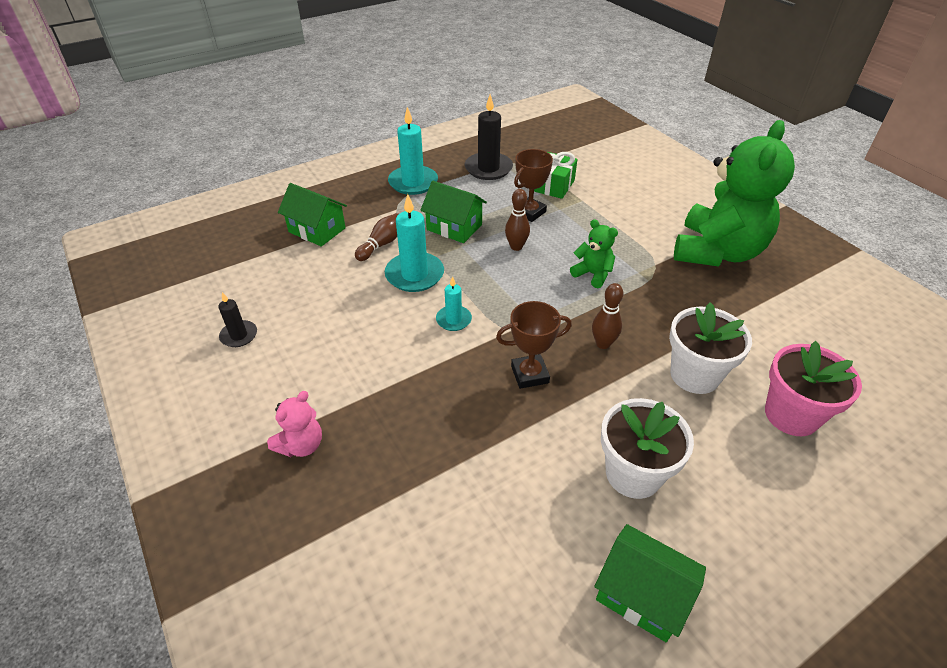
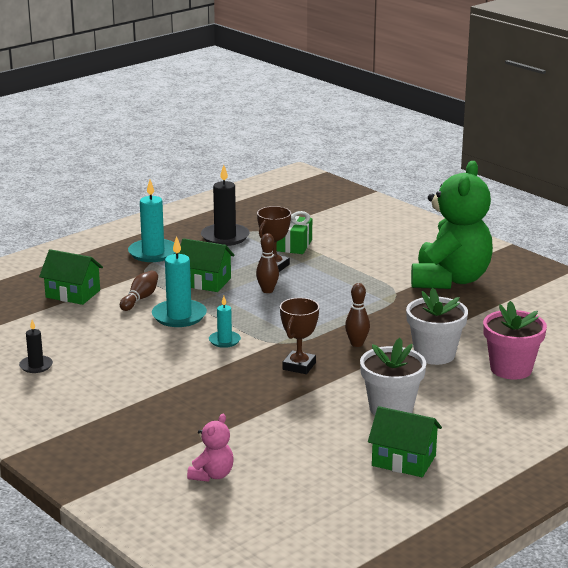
camera: 10 degrees left, 20 degrees down
(301, 445) = (123, 419): pink teddy bear -> pink teddy bear (212, 475)
(529, 374) = (299, 366): brown trophy -> brown trophy turned 45 degrees counterclockwise
(593, 274) = (341, 303): green teddy bear -> none

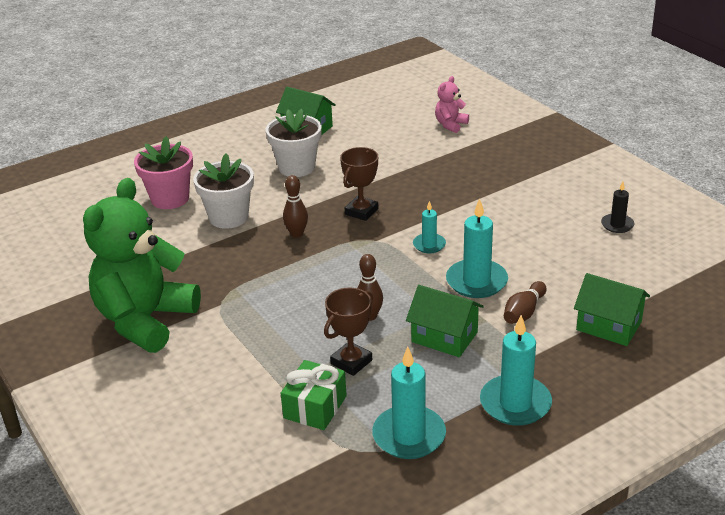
camera: 170 degrees left, 10 degrees up
(225, 237) = (409, 436): black candle -> turquoise candle

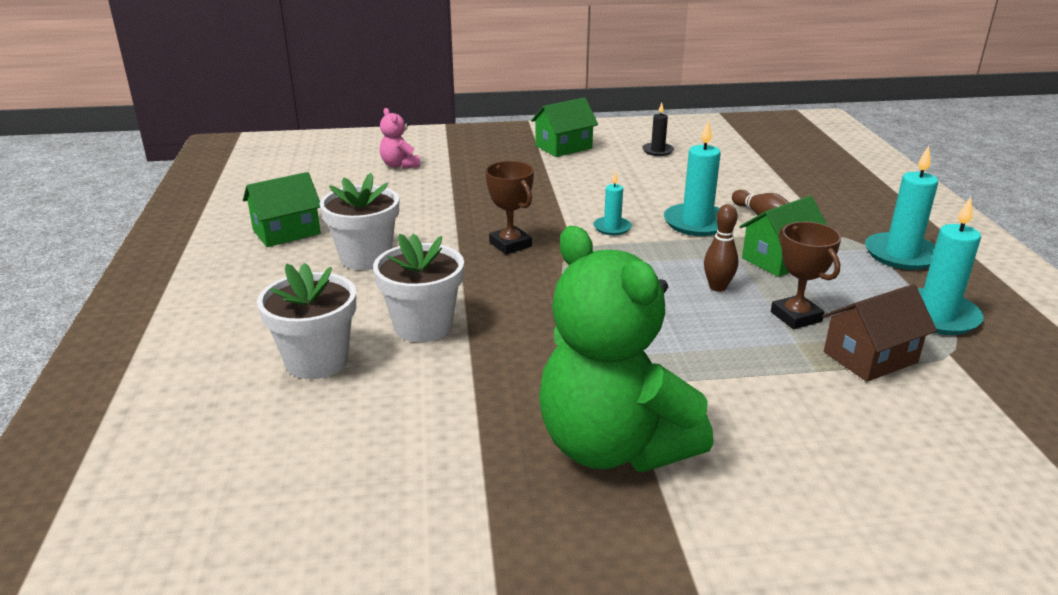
camera: 65 degrees left, 5 degrees down
(170, 199) = (317, 361): pink flower pot -> white flower pot
(297, 234) = (514, 290): brown bowling pin -> none
(315, 407) = (870, 357): green gift -> brown house
(609, 326) = (804, 191): green house -> green house (563, 147)

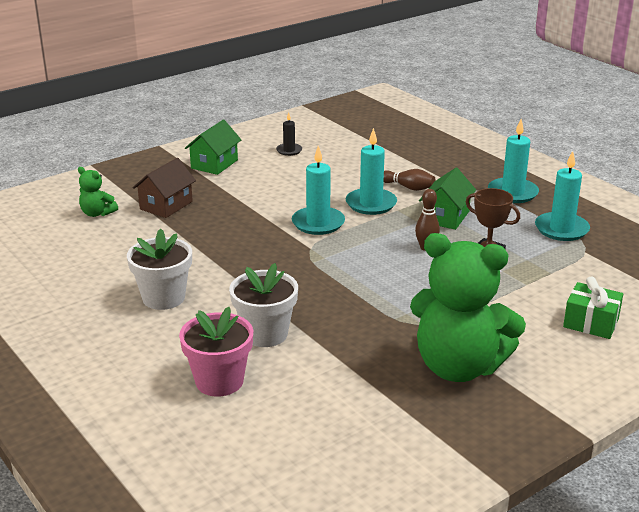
camera: 30 degrees left, 0 degrees up
(286, 232) = (72, 296): green house -> none
(317, 361) = (219, 381): white flower pot -> pink flower pot
(400, 165) = (97, 213): pink teddy bear -> green teddy bear
(510, 244) = (260, 256): brown trophy -> none
(612, 228) = (318, 223): turquoise candle -> turquoise candle, size x1.78
(870, 357) = (547, 267): brown house -> brown house (166, 205)
(872, 454) = (591, 323): none -> green gift

